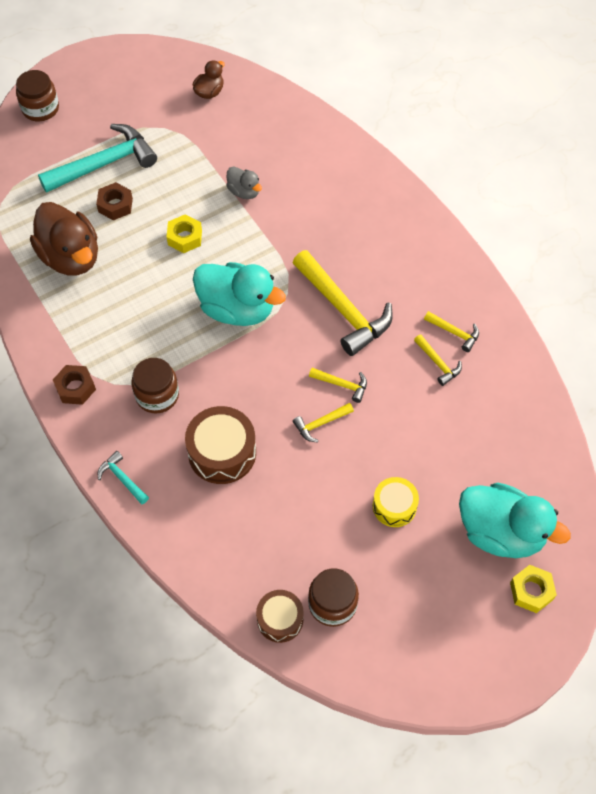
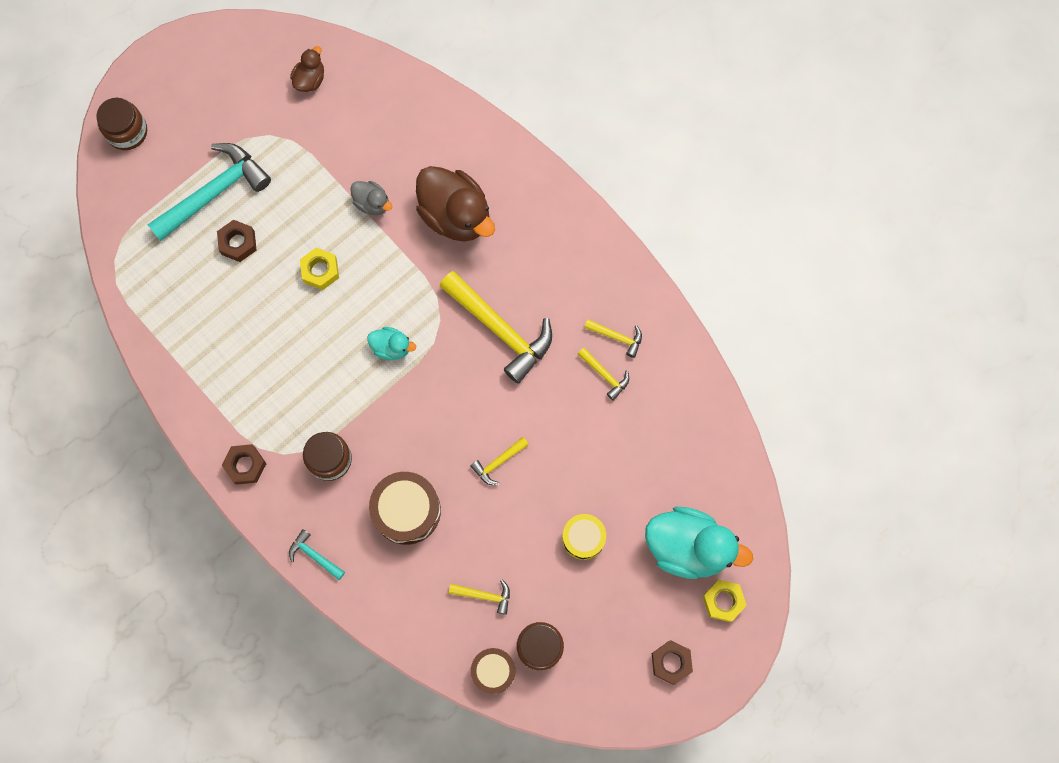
camera: 10 degrees left, 15 degrees up
(71, 257) = (205, 314): brown duck -> brown duck (456, 215)
(237, 309) = (392, 347): turquoise duck -> turquoise duck, size x0.50
(342, 385) = (512, 416): yellow hammer -> yellow hammer (484, 595)
(468, 643) = (671, 662): none -> brown nut

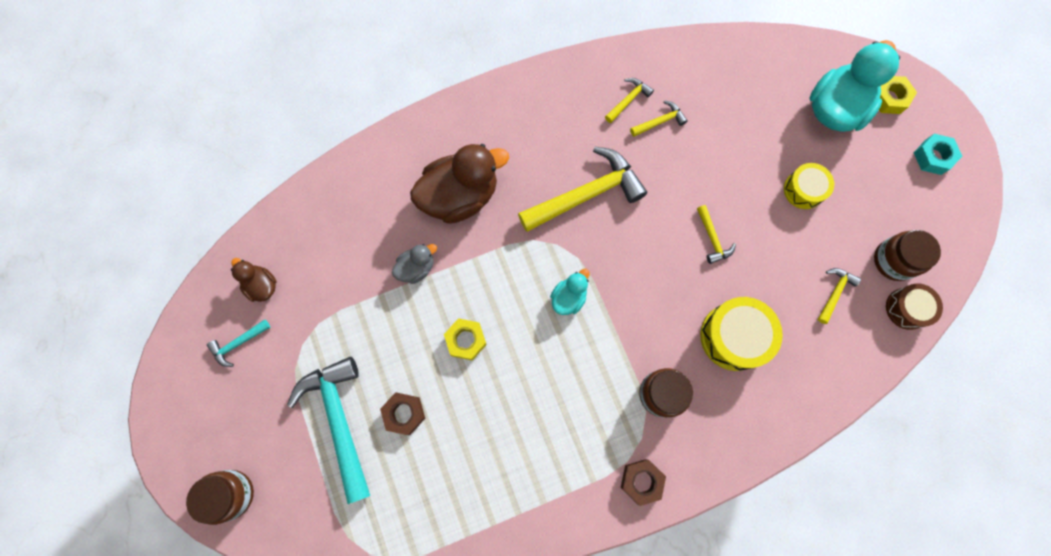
camera: 70 degrees left, 0 degrees up
(314, 555) = (753, 440): turquoise hammer -> turquoise hammer (238, 343)
(407, 510) = (734, 336): brown drum -> yellow drum
(671, 662) = (933, 157): brown nut -> turquoise nut

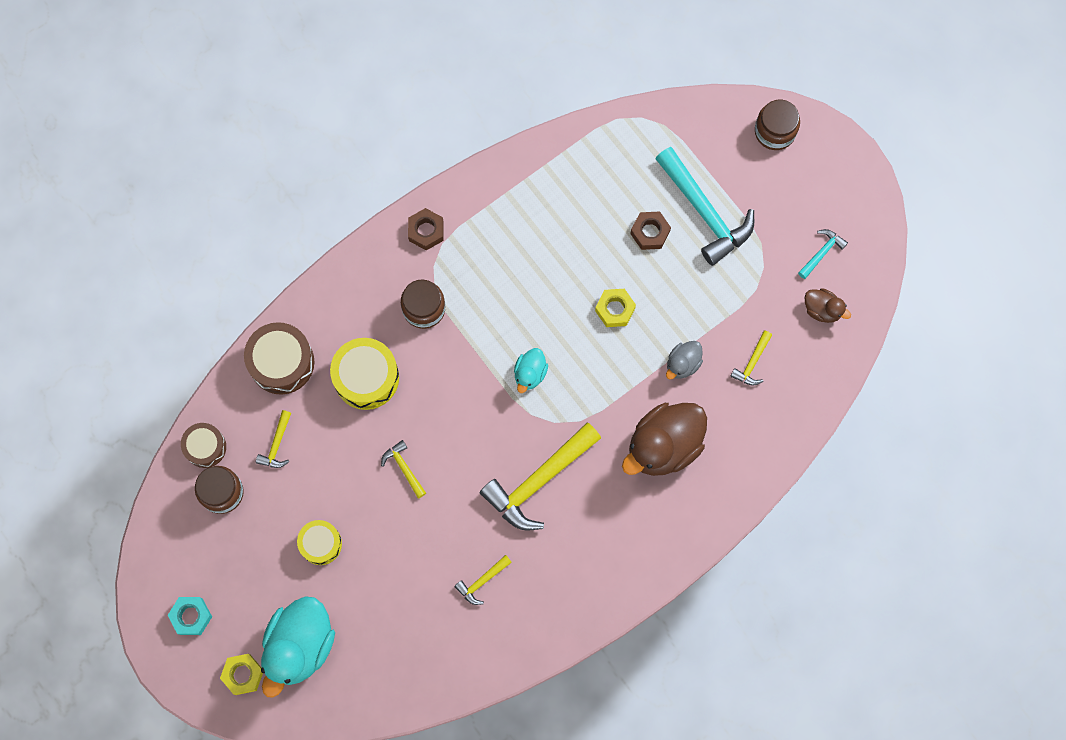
camera: 165 degrees right, 0 degrees up
(628, 100) = (520, 597): yellow hammer -> yellow hammer (752, 363)
(819, 375) = (281, 362): none -> brown drum

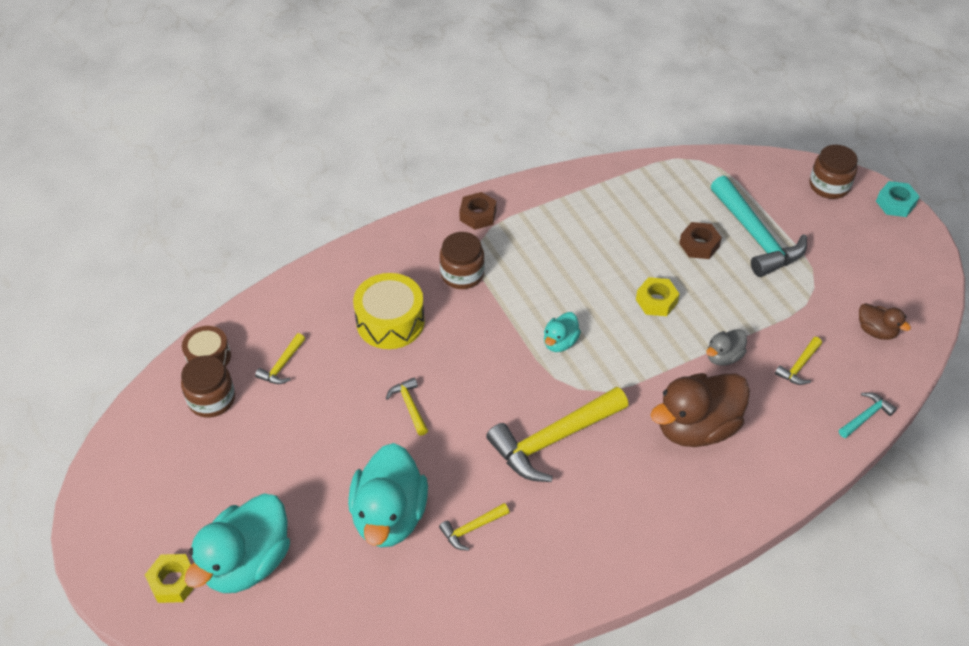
camera: 10 degrees right, 25 degrees down
(191, 616) = (137, 512): turquoise nut -> turquoise nut (895, 203)
(281, 362) = (308, 297): brown drum -> none
(320, 544) = (301, 463): yellow drum -> none
(409, 582) = (389, 516): none -> turquoise duck
(822, 253) = (875, 284): turquoise hammer -> turquoise hammer (866, 416)

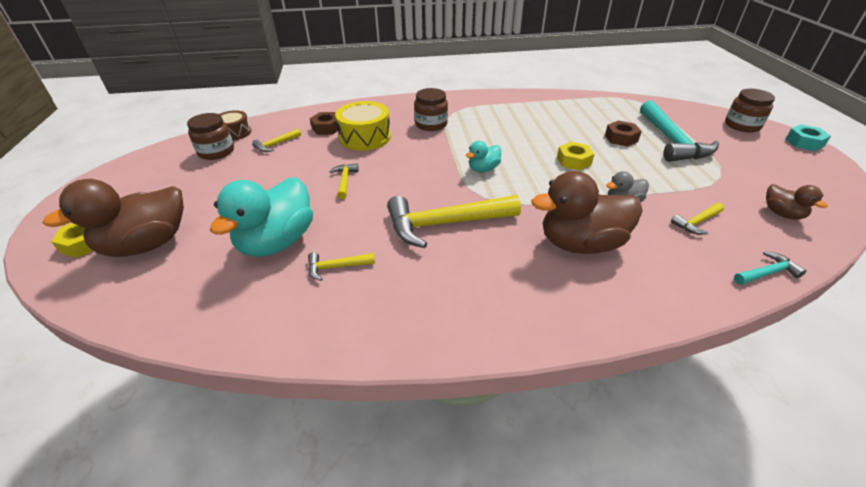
camera: 20 degrees right, 10 degrees down
(247, 562) = (147, 244): turquoise duck -> brown duck
(478, 215) = (459, 101): brown nut -> brown nut (327, 128)

